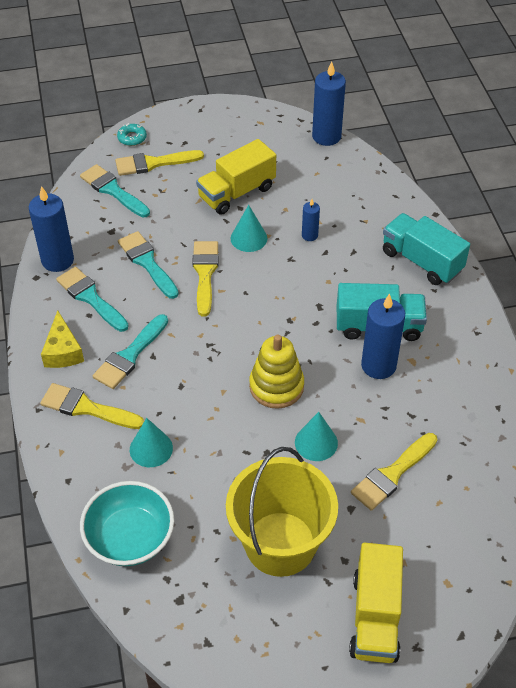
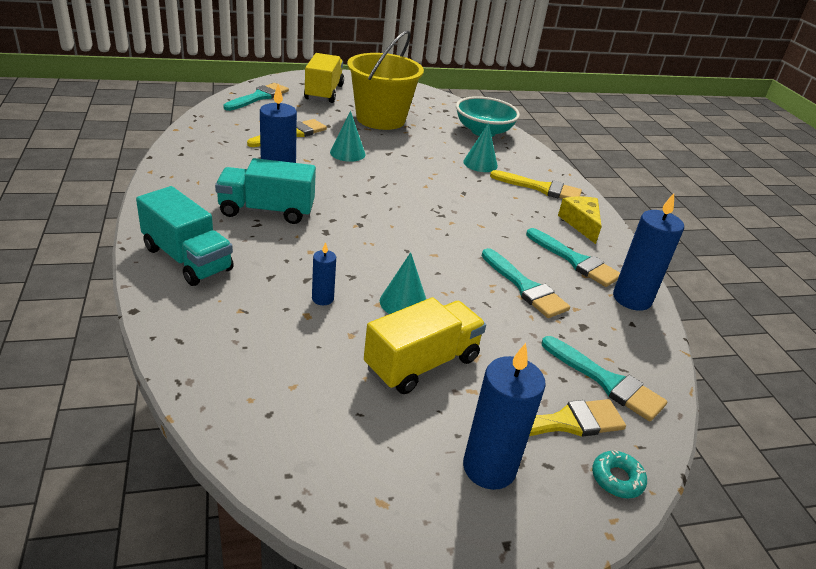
camera: 175 degrees right, 15 degrees down
(130, 355) = (516, 215): turquoise brush -> turquoise brush (259, 97)
(205, 273) = (454, 271): yellow brush -> none
(276, 386) = (377, 183): yellow stacking toy -> none
(326, 136) = (257, 458): blue candle -> blue candle (489, 468)

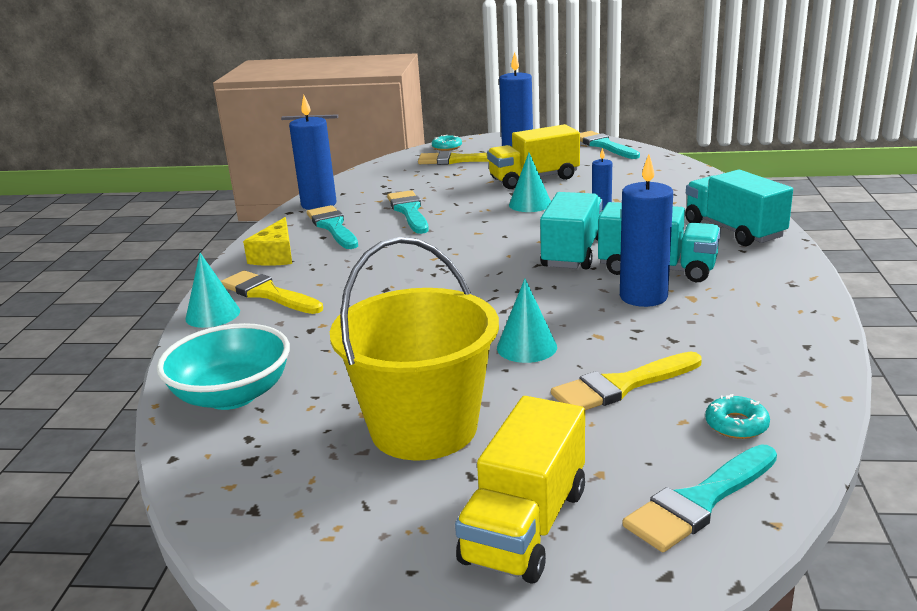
camera: 155 degrees left, 10 degrees down
(236, 119) = (736, 424): none -> turquoise donut
(338, 228) = (573, 253): none -> turquoise truck
(480, 164) = (315, 329): turquoise cone -> turquoise cone (212, 314)
(607, 382) = (406, 171): turquoise brush -> turquoise brush (603, 145)

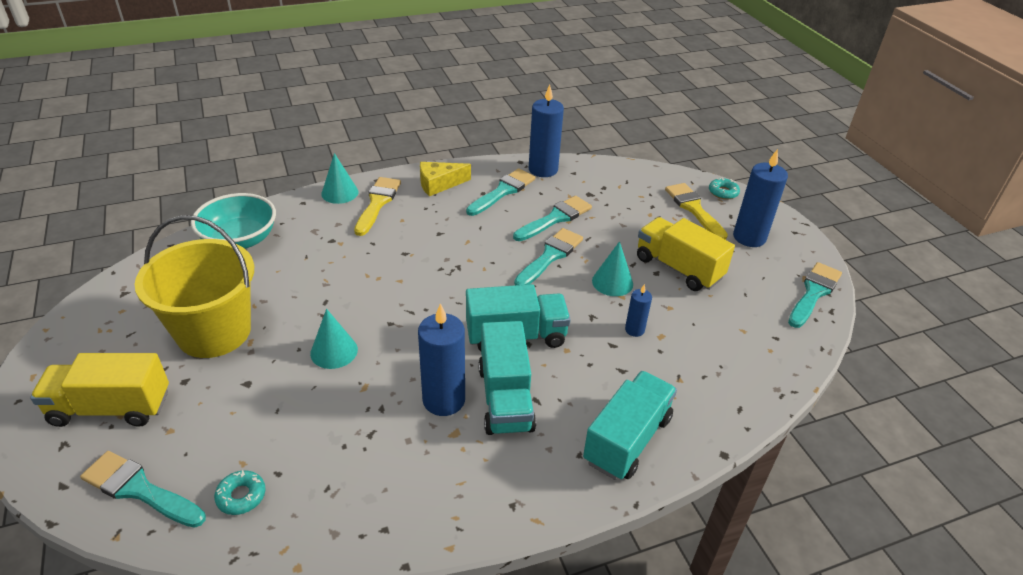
camera: 60 degrees right, 15 degrees up
(467, 222) = (550, 256): none -> turquoise brush
(621, 386) = (286, 417): yellow brush -> none

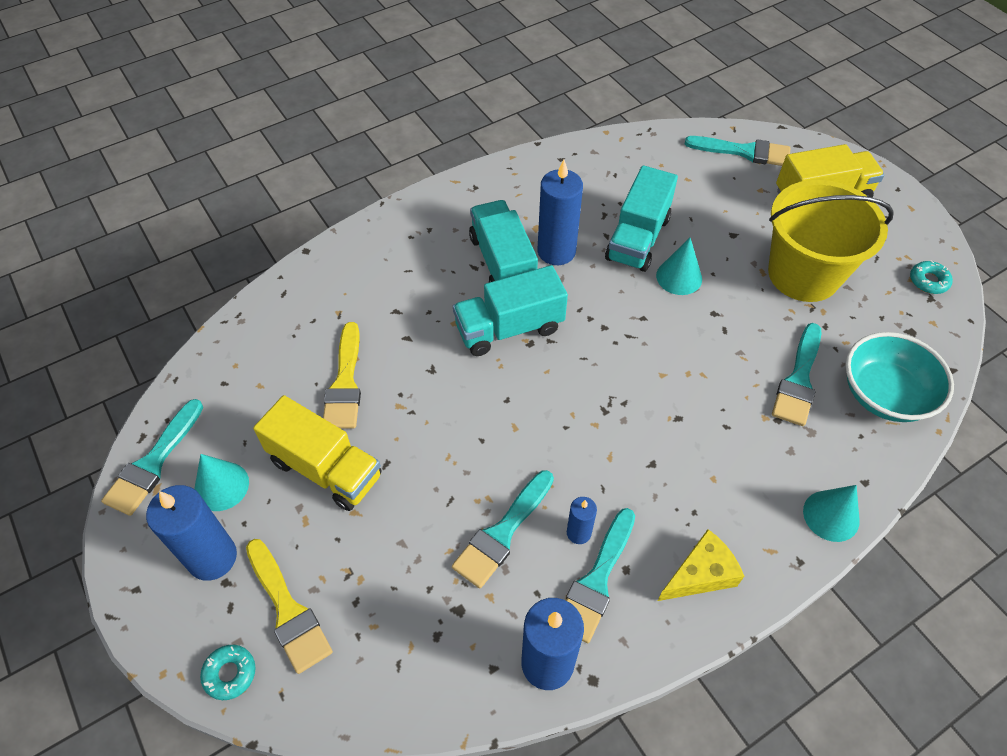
camera: 170 degrees right, 15 degrees up
(241, 496) = (671, 160): turquoise donut -> turquoise donut (928, 281)
(377, 203) = (765, 505): yellow brush -> yellow brush (345, 383)
(550, 256) = (495, 453): turquoise brush -> turquoise brush (798, 380)
(612, 282) = (411, 425): turquoise cone -> turquoise cone (221, 486)
(627, 440) = (389, 247): turquoise truck -> turquoise truck (637, 238)
(634, 330) = (383, 361): blue candle -> blue candle (578, 533)

